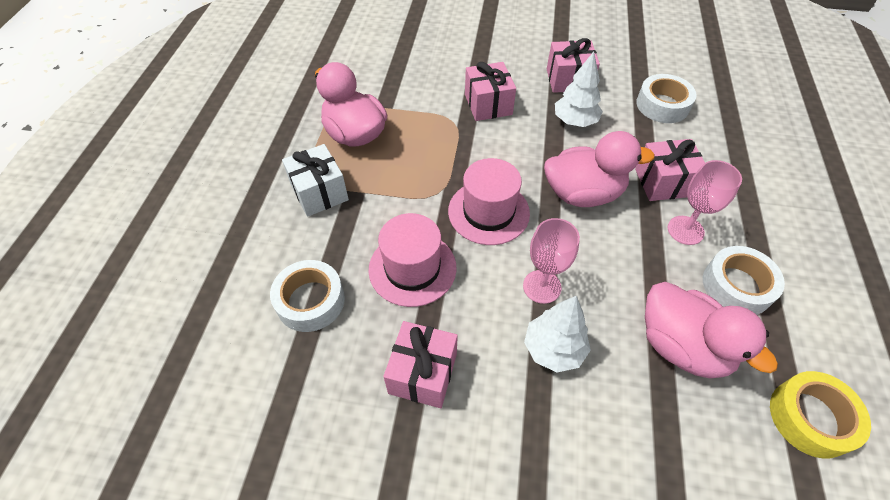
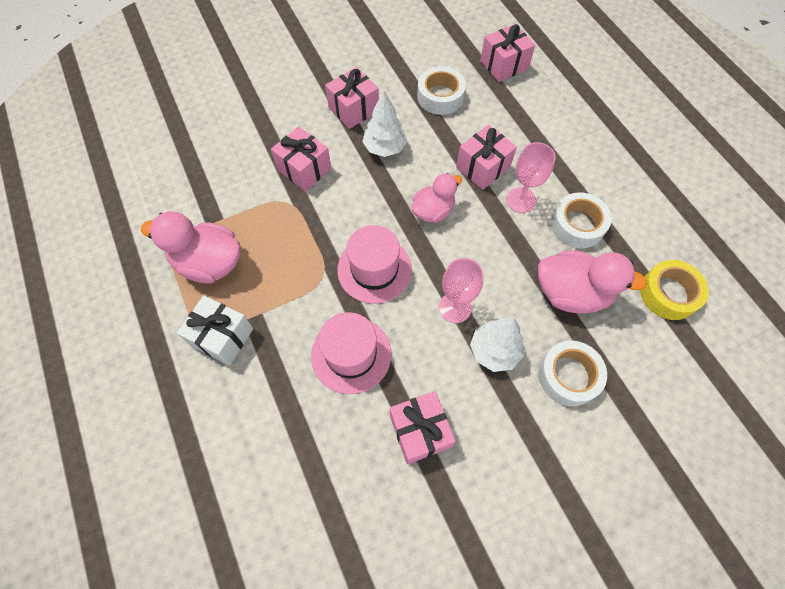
camera: 35 degrees left, 10 degrees up
(310, 301) = (292, 434): white tape -> white tape (568, 376)
(583, 194) = (433, 211): pink duck -> pink duck, size x0.65
(752, 107) = (504, 65): none -> pink gift

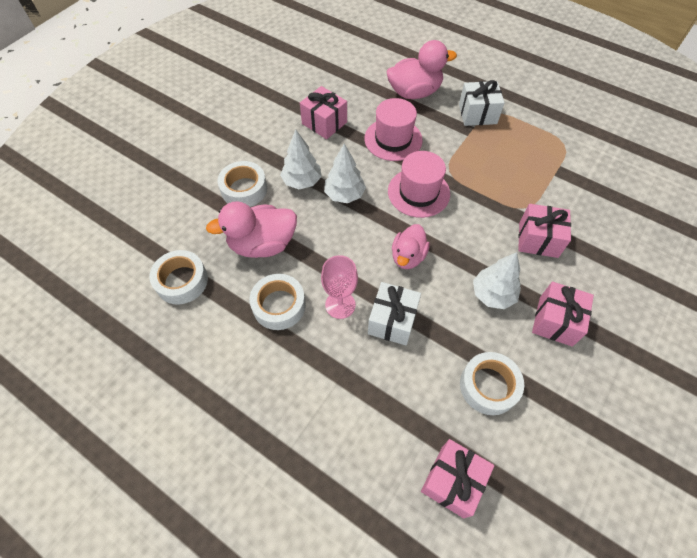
camera: 150 degrees right, 5 degrees down
(209, 263) = (530, 145): pink duck -> pink duck (414, 92)
(455, 307) = (344, 195): pink goblet -> white tree
(483, 167) = (392, 321): pink gift -> white gift
(668, 293) = (182, 281): yellow tape -> white tape

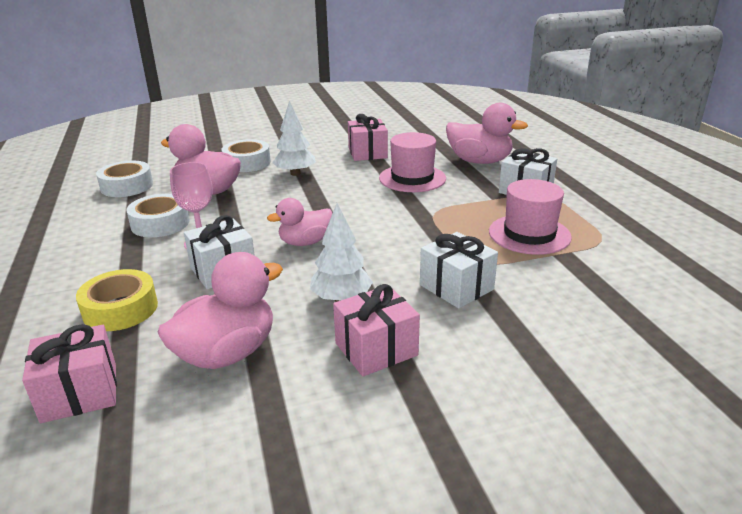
camera: 40 degrees right, 30 degrees down
(344, 195) = (315, 191): white tree -> none
(377, 404) = (120, 309): none -> yellow tape
(418, 192) = (382, 213): pink hat -> pink hat (529, 234)
(488, 386) = (227, 353): white tape -> pink duck
(538, 239) = (456, 287): pink gift -> white gift

